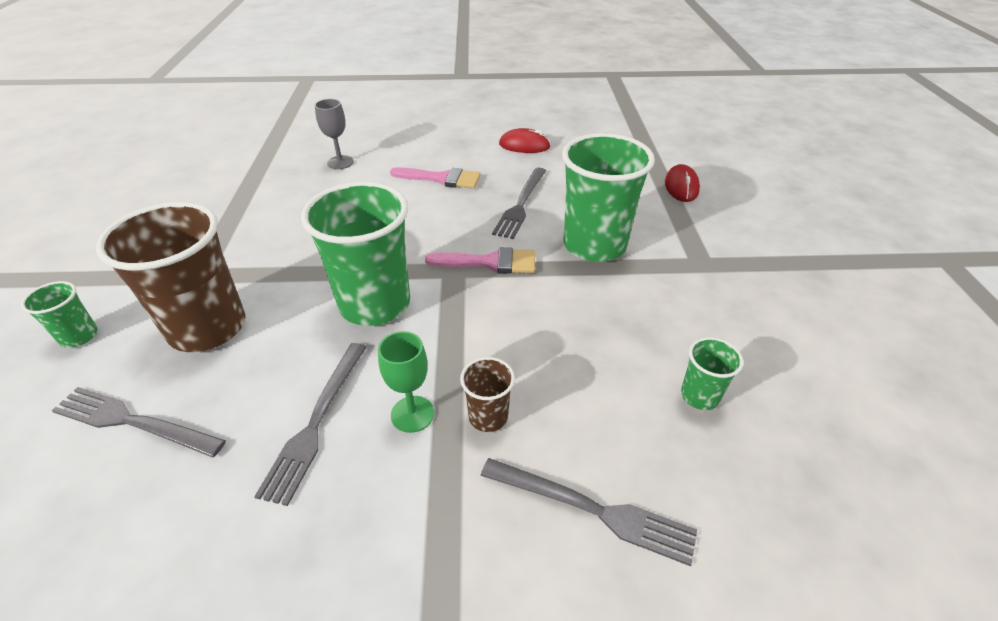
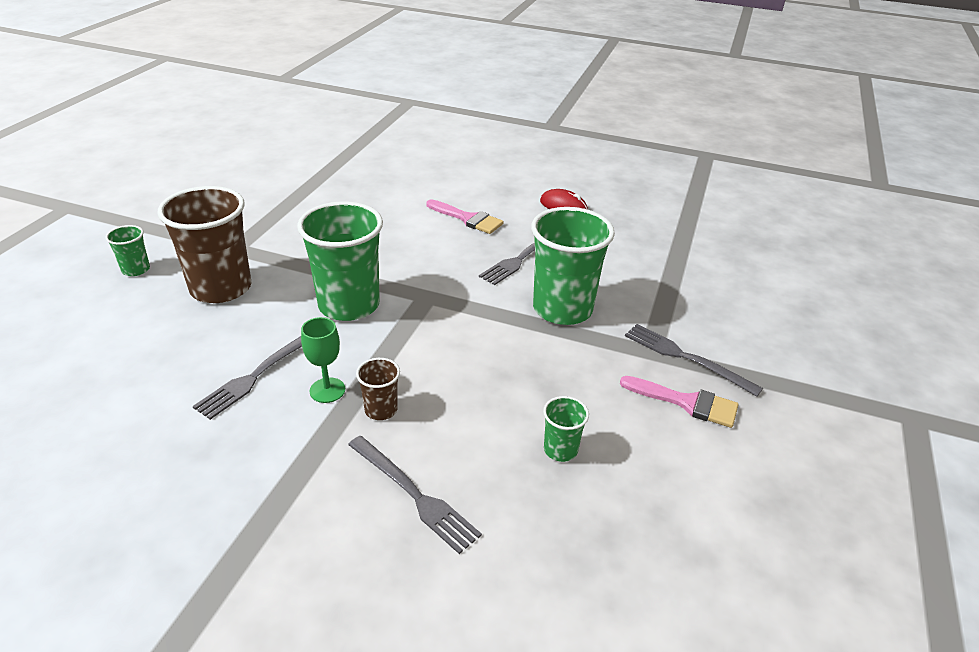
camera: 20 degrees right, 5 degrees down
(133, 422) = (143, 336): grey fork -> grey fork (686, 358)
(340, 162) = (391, 184): grey goblet -> none
(489, 262) = (461, 298): pink brush -> pink brush (686, 402)
(681, 187) = (688, 280): red mouse -> none

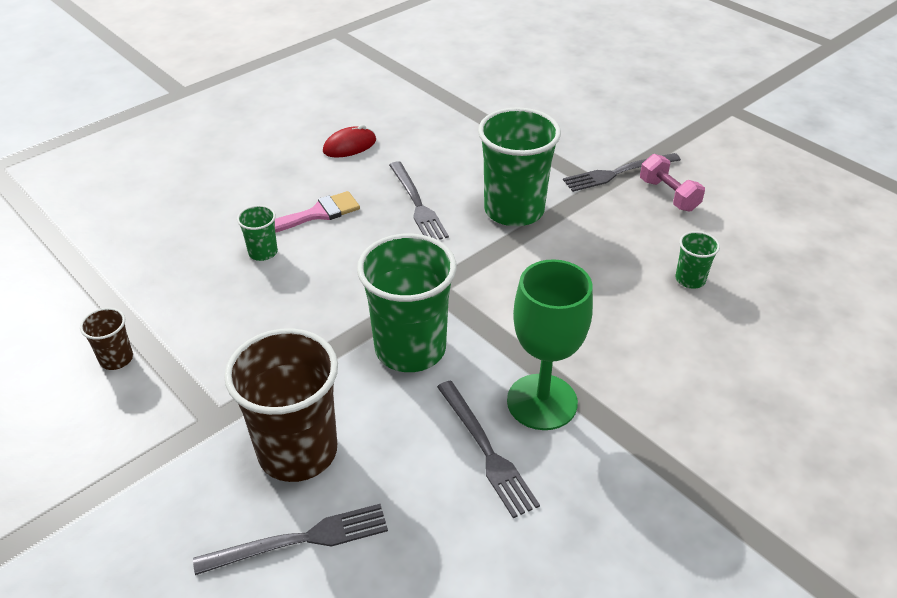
camera: 60 degrees left, 5 degrees up
(136, 270) = (185, 534): green cup -> green cup (263, 252)
(327, 390) = (542, 402): green goblet -> green goblet, size x1.85
(381, 410) = (590, 371): brown cup -> brown cup (116, 359)
(414, 494) = (706, 381): grey fork -> grey fork (300, 540)
(686, 402) = (668, 195): pink brush -> pink dumbbell

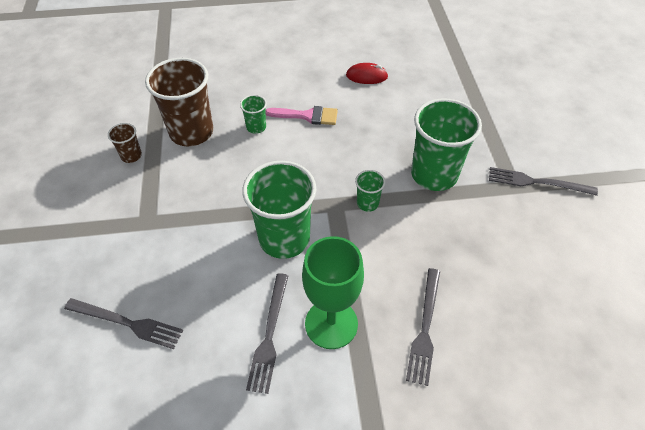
camera: 35 degrees right, 10 degrees up
(298, 451) = (170, 267): brown cup -> brown cup (191, 132)
(417, 204) = (374, 138): grey fork -> grey fork (425, 328)
(668, 195) = (561, 219): pink dumbbell -> none
(690, 279) = (516, 295): green cup -> green cup (367, 203)

